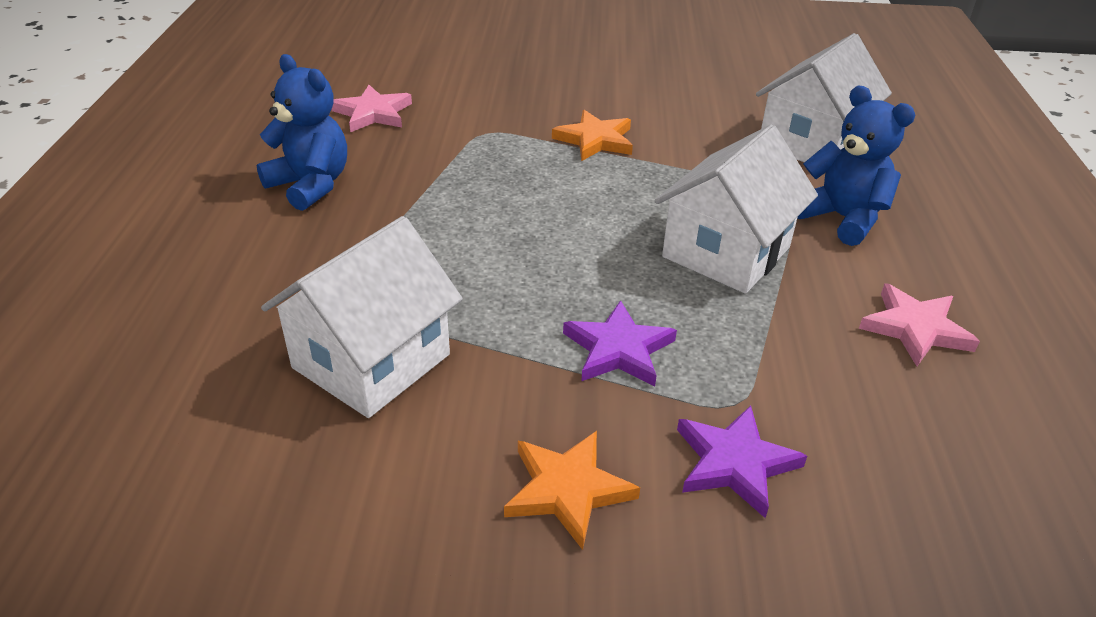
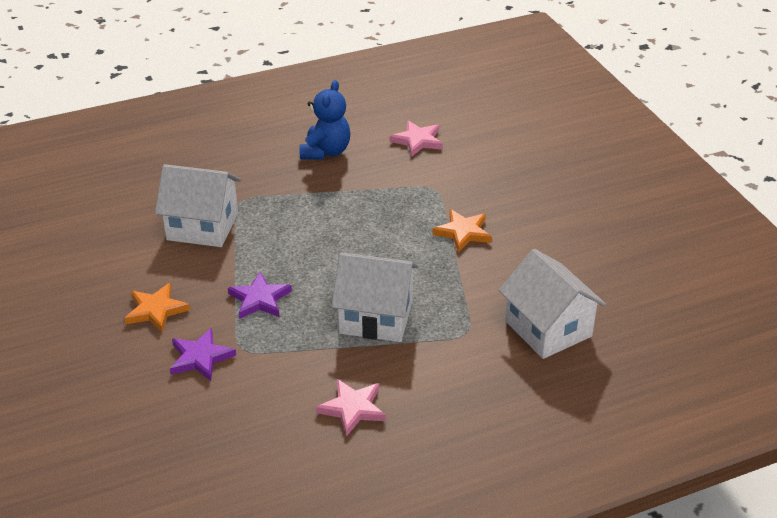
camera: 65 degrees right, 0 degrees up
(811, 143) = (548, 329): white house -> white house turned 45 degrees clockwise
(842, 218) = (454, 360): blue teddy bear -> none

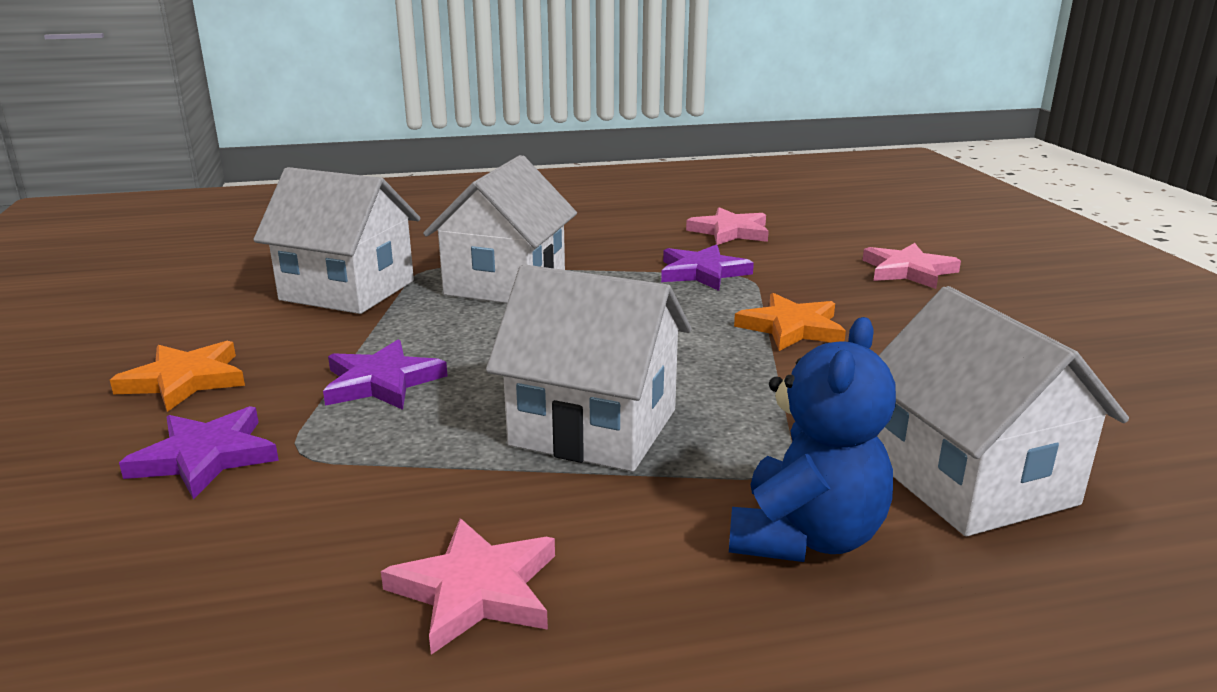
camera: 10 degrees right, 15 degrees down
(294, 210) = (505, 283): none -> white house
(326, 152) = (584, 233): blue teddy bear -> blue teddy bear (806, 537)
(407, 186) = (702, 272): none -> purple star
(527, 172) = (908, 271): none -> pink star

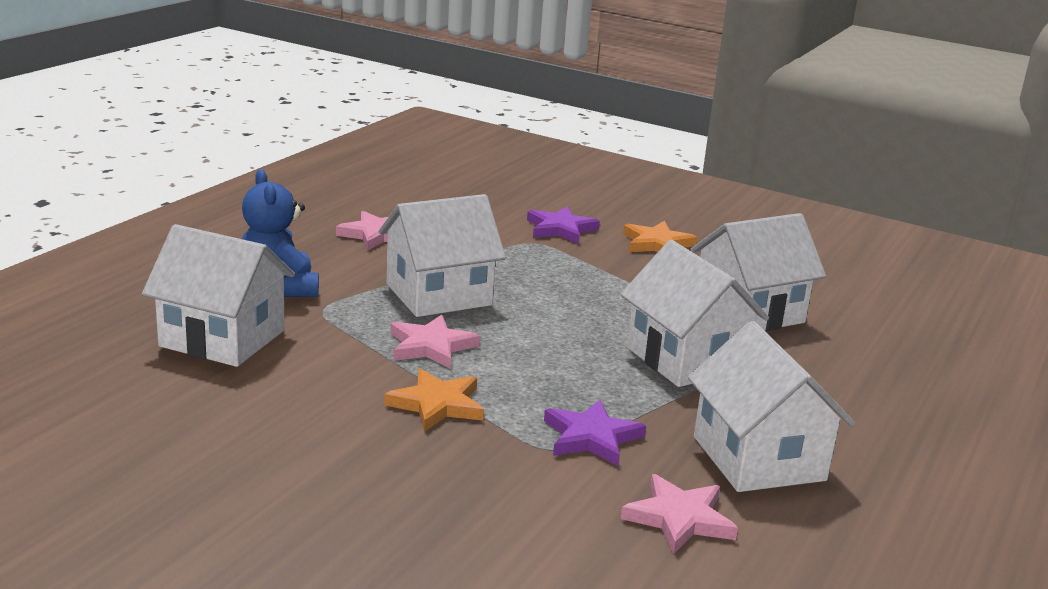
camera: 130 degrees right, 0 degrees up
(381, 382) = (579, 275): purple star -> none
(615, 233) = (758, 458): none -> white house
(908, 271) = (432, 533): pink star -> pink star (431, 346)

